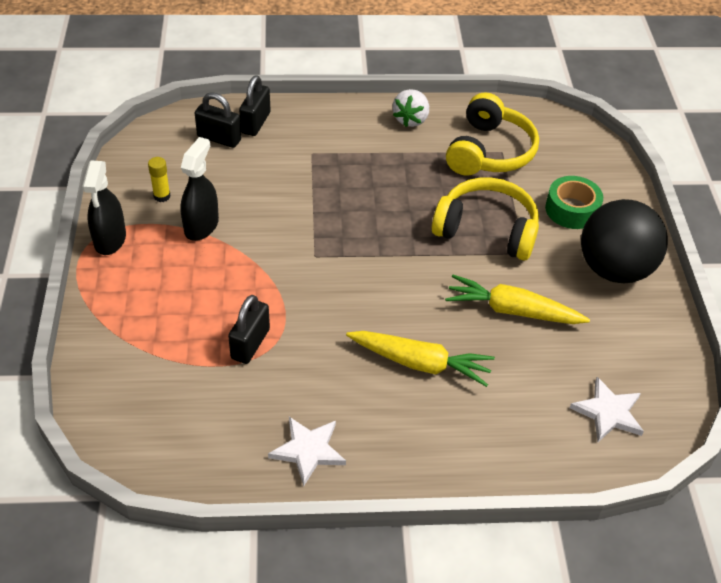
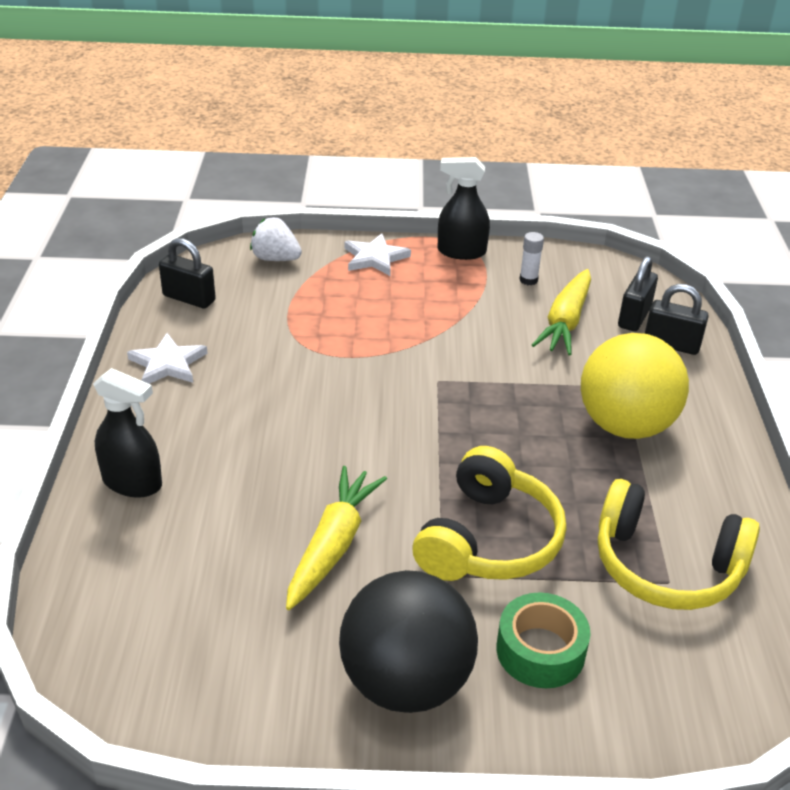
camera: 95 degrees right, 10 degrees down
(162, 196) = (528, 280): yellow glue stick -> white glue stick
(201, 226) = (484, 304): black spray bottle -> black spray bottle (132, 482)
(250, 344) = (311, 332): black padlock -> black padlock (189, 298)
(357, 156) = (625, 425): none -> yellow ball
(411, 119) = (721, 485): white strawberry -> white strawberry (275, 259)
(420, 363) = (261, 451): yellow carrot -> yellow carrot (565, 322)
(608, 412) = (141, 617): white star -> white star (375, 258)

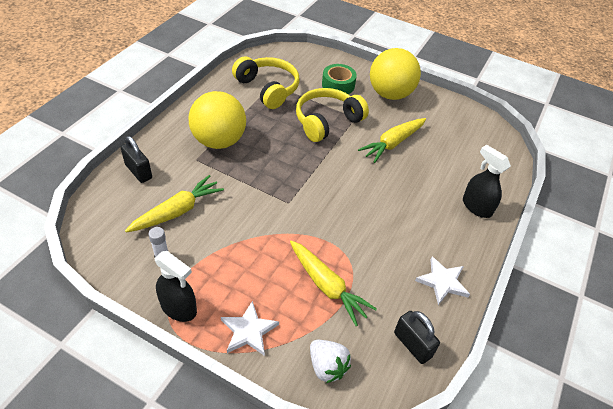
camera: 155 degrees left, 10 degrees up
(317, 314) = (327, 286): none -> yellow carrot
(406, 682) = (390, 94): black ball -> yellow ball
(634, 317) = (134, 197): black padlock -> none

